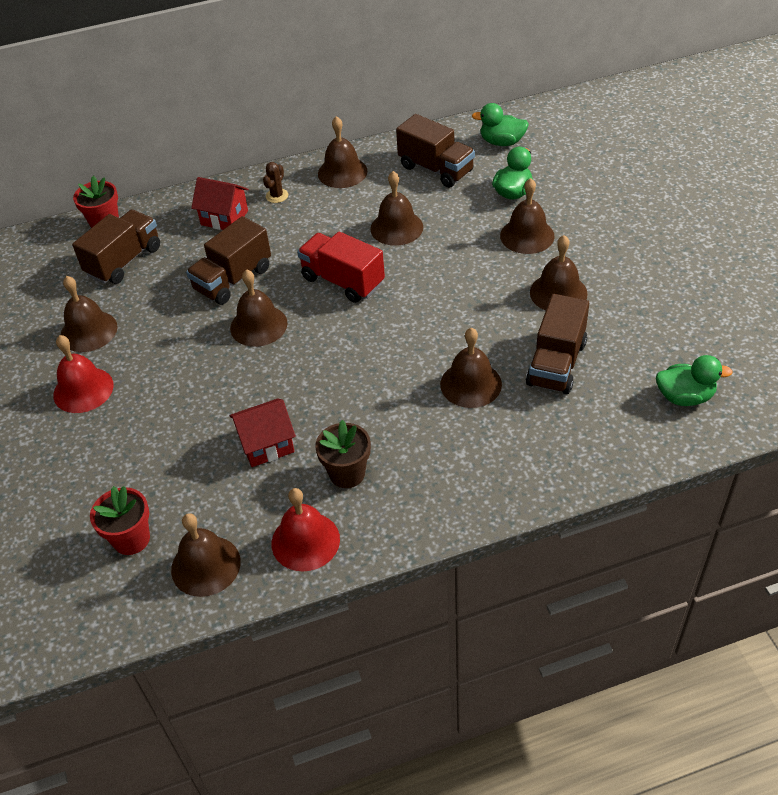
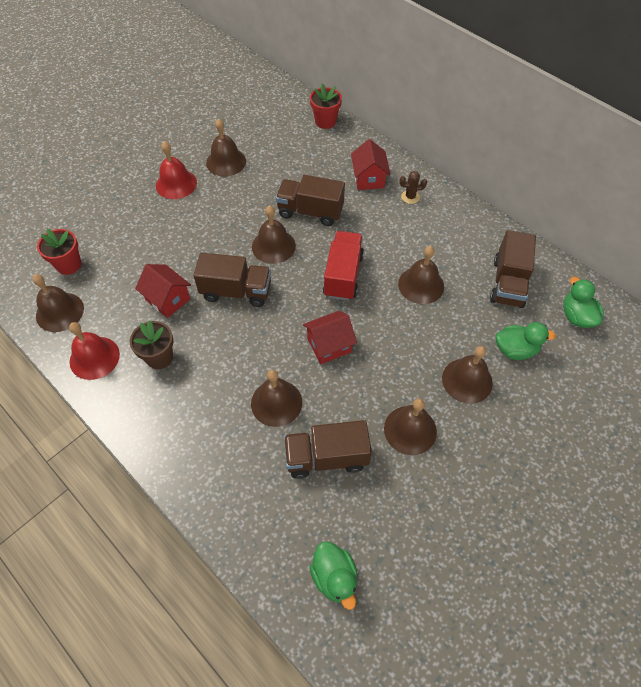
camera: 60 degrees right, 10 degrees up
(124, 261) = (296, 148): brown truck -> brown truck (236, 291)
(342, 172) = (462, 224): brown bell -> none
(425, 320) = (329, 345): none -> red house

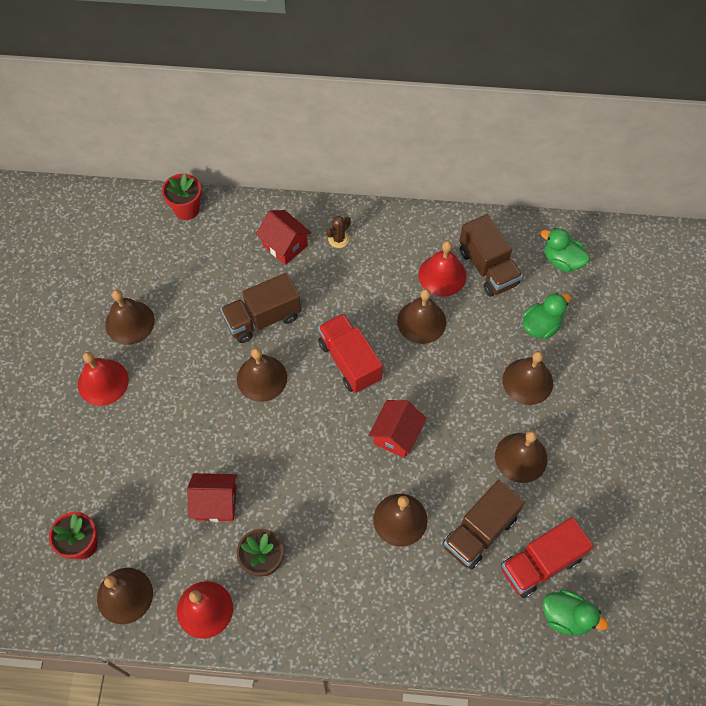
camera: 40 degrees left, 5 degrees up
(236, 291) = (271, 447): brown truck -> none
(351, 519) = (540, 564): none -> red truck
(466, 265) = (442, 275): none -> red bell

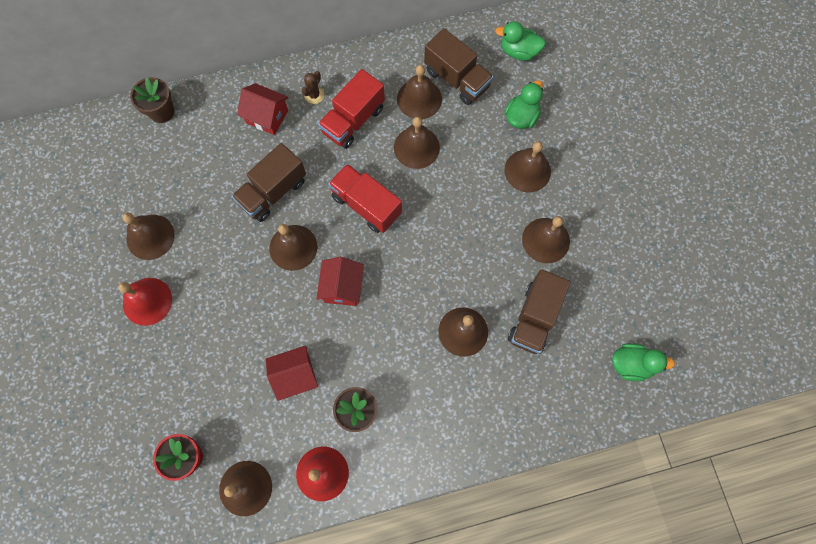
camera: 20 degrees left, 10 degrees up
(186, 209) = (162, 112): red flower pot -> brown flower pot
(396, 435) = (432, 258): red house -> red house (342, 287)
(442, 275) = (419, 99): red bell -> brown bell
(540, 564) = (594, 327): red truck -> red truck (353, 120)

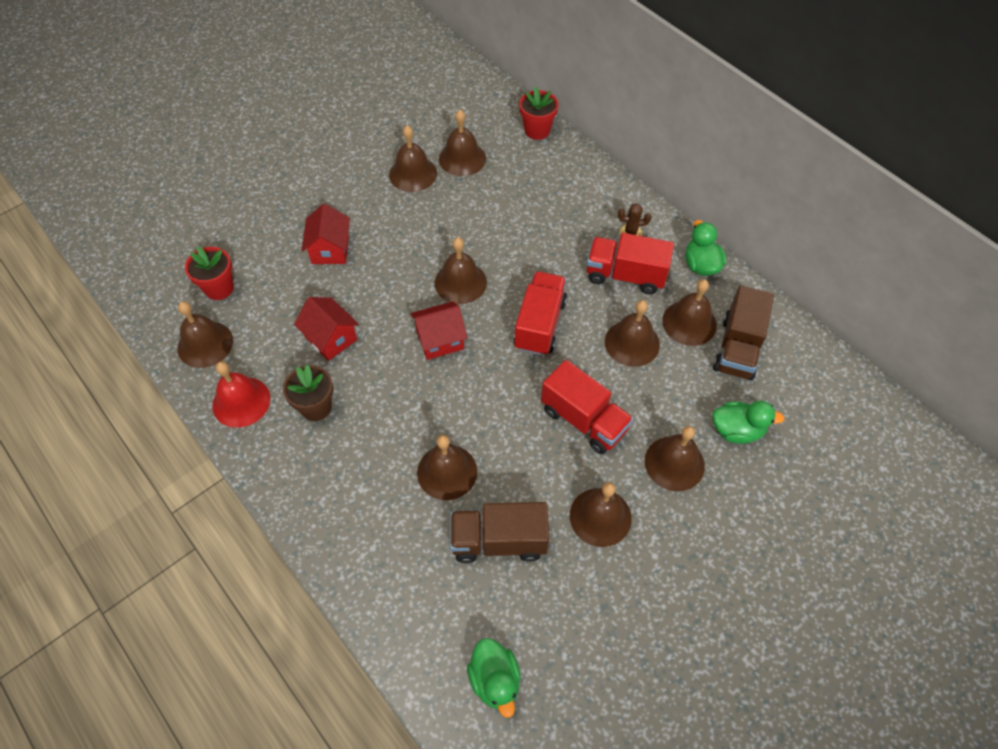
camera: 65 degrees right, 15 degrees down
(147, 301) = (351, 197): red bell -> none
(157, 187) = (462, 158): none -> brown bell
(162, 112) = (537, 130): brown flower pot -> red flower pot
(267, 117) = (583, 206): red house -> red house (330, 250)
(273, 192) = (508, 243): brown truck -> none
(465, 213) = (584, 420): none -> red truck
(518, 51) = (816, 395): green duck -> green duck (701, 265)

